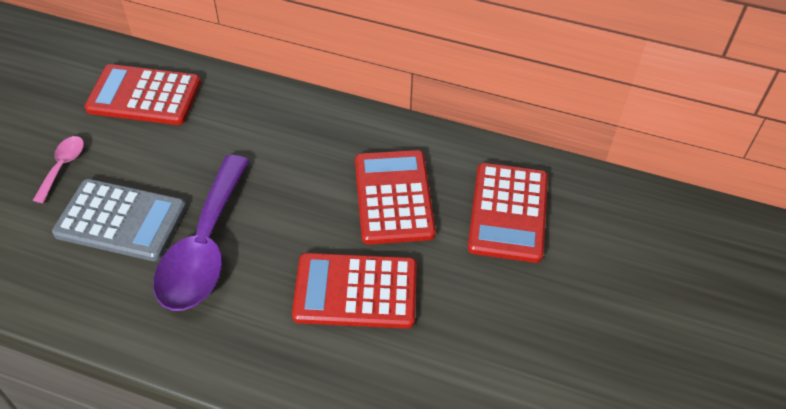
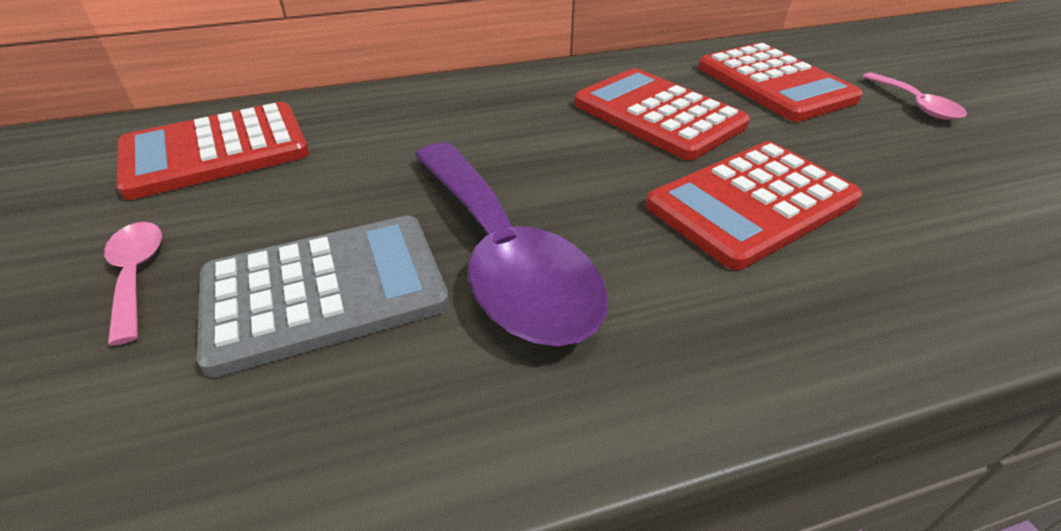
camera: 35 degrees left, 10 degrees down
(575, 287) = (915, 104): none -> pink spoon

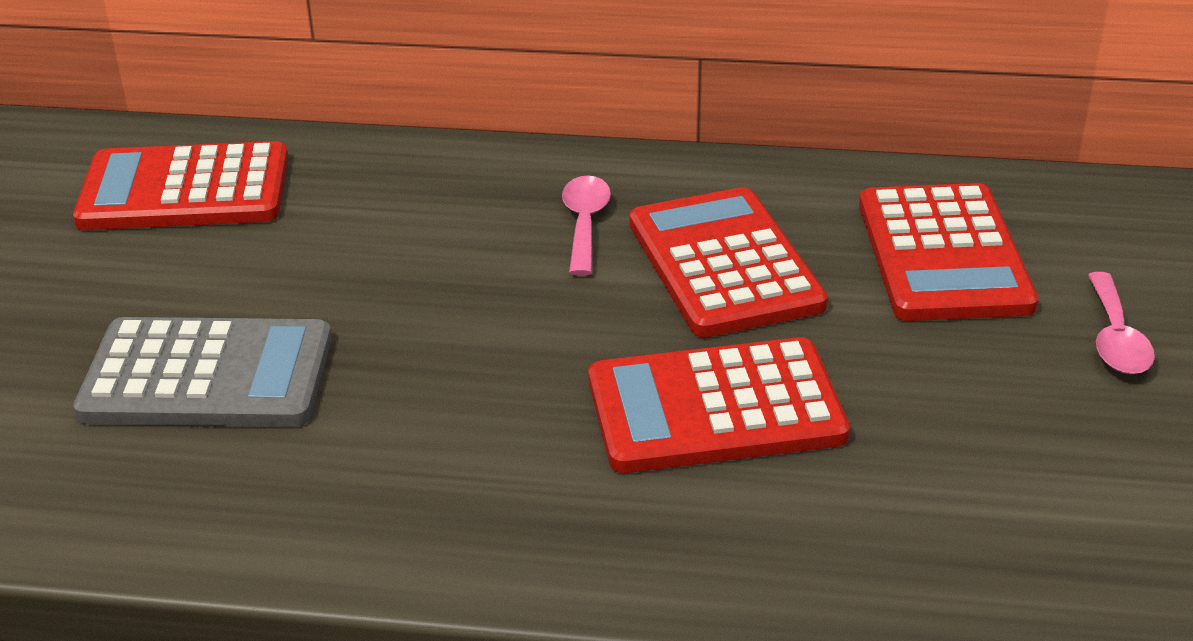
camera: 25 degrees right, 5 degrees down
(136, 275) = (58, 313): pink spoon -> pink spoon (585, 224)
(503, 257) = (392, 390): purple spoon -> none

